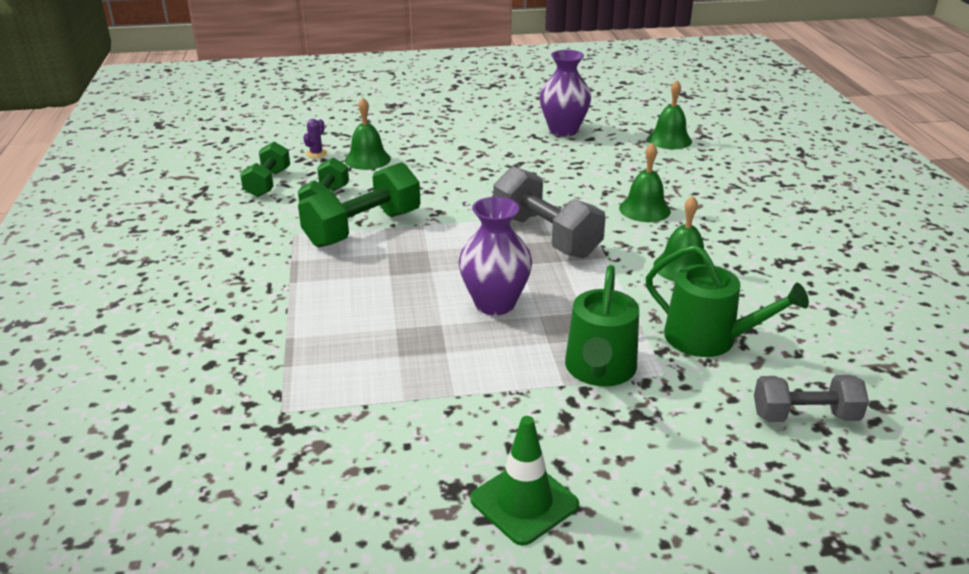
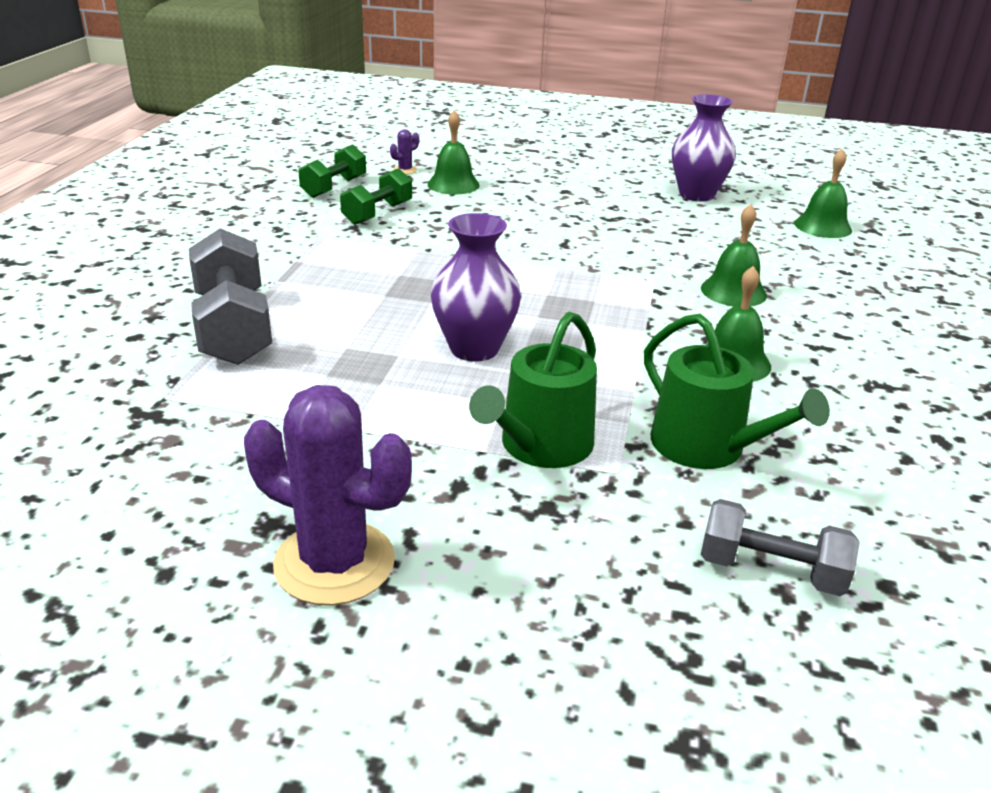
camera: 20 degrees right, 0 degrees up
(363, 229) = (393, 247): green dumbbell -> none
(524, 502) = (334, 563): green traffic cone -> purple cactus
(546, 236) = (589, 294): grey dumbbell -> grey dumbbell (233, 328)

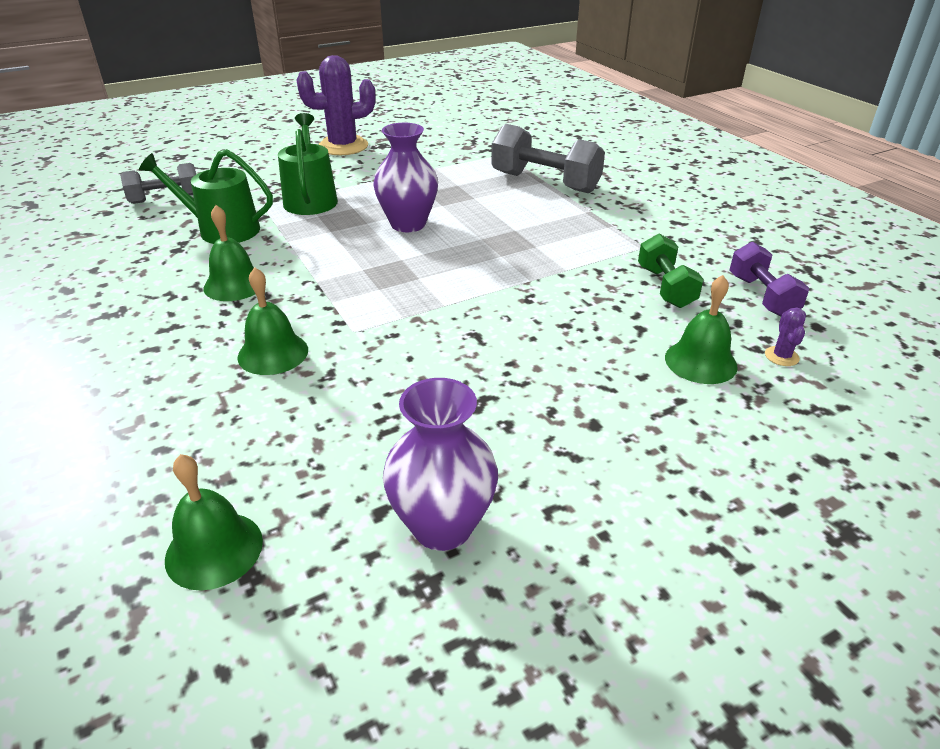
camera: 140 degrees right, 5 degrees up
(334, 187) = (762, 296): green dumbbell -> purple dumbbell

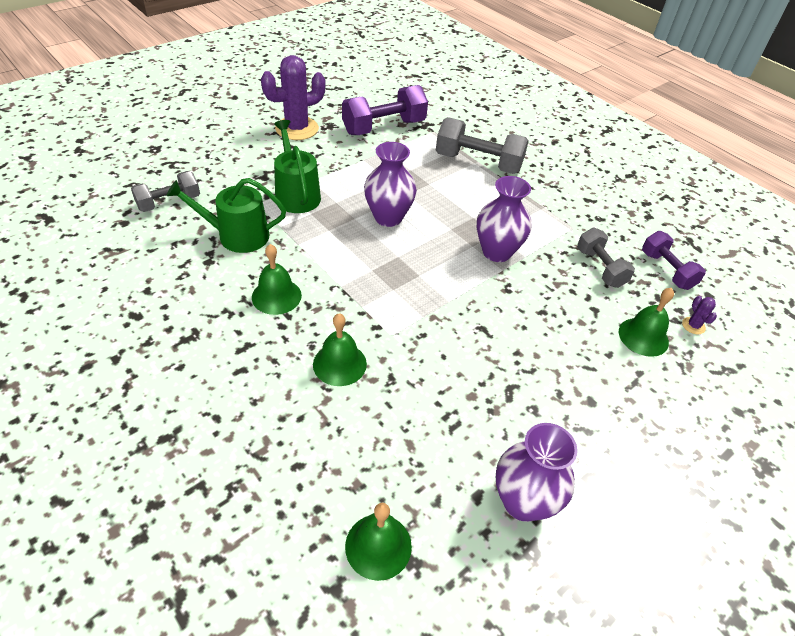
camera: 15 degrees left, 10 degrees up
(444, 149) = (384, 127): none -> purple dumbbell
(530, 263) = (496, 252): none -> purple vase
(665, 287) = (600, 268): green dumbbell -> grey dumbbell

